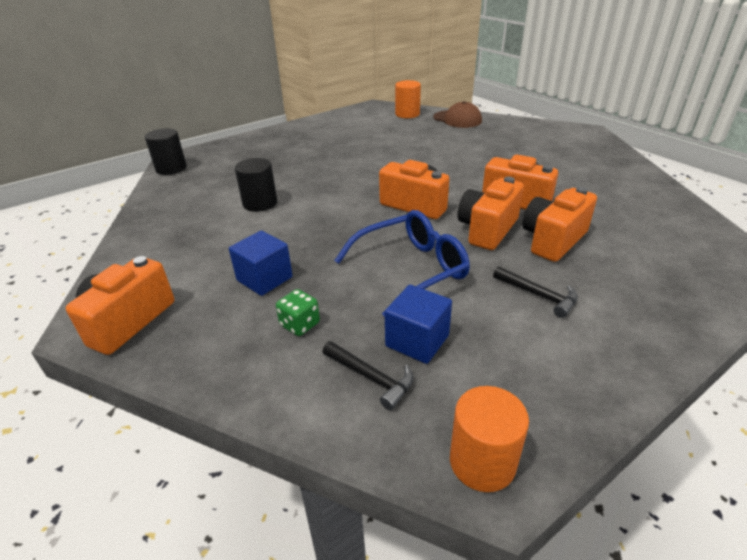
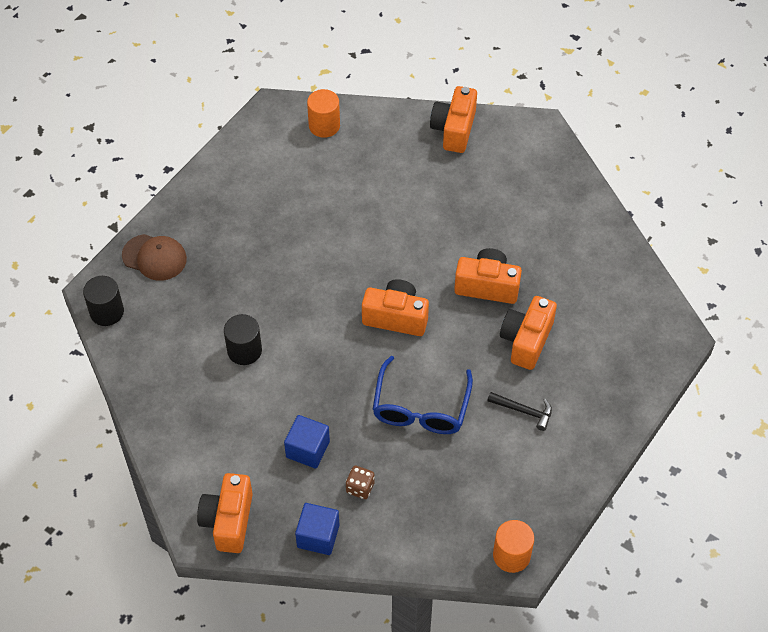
camera: 20 degrees left, 20 degrees up
(300, 324) = (360, 487): green dice -> brown dice
(371, 377) = (429, 518): black hammer -> none
(411, 269) = (421, 407): blue glasses -> blue glasses turned 150 degrees clockwise
(417, 341) = (449, 479): blue cube -> blue cube (318, 536)
(457, 119) = (389, 127): brown cap -> brown cap (154, 257)
(487, 230) = (469, 339): orange camera -> orange camera (454, 129)

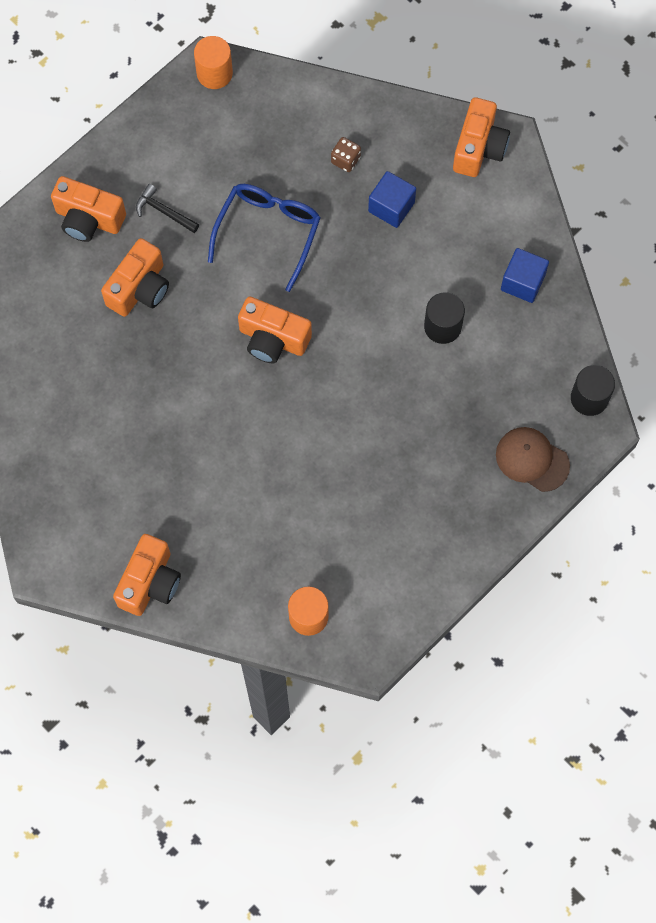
camera: 170 degrees left, 15 degrees up
(318, 536) = (394, 120): blue cube -> blue cube (522, 282)
(487, 286) = (164, 361): orange camera -> orange camera (88, 219)

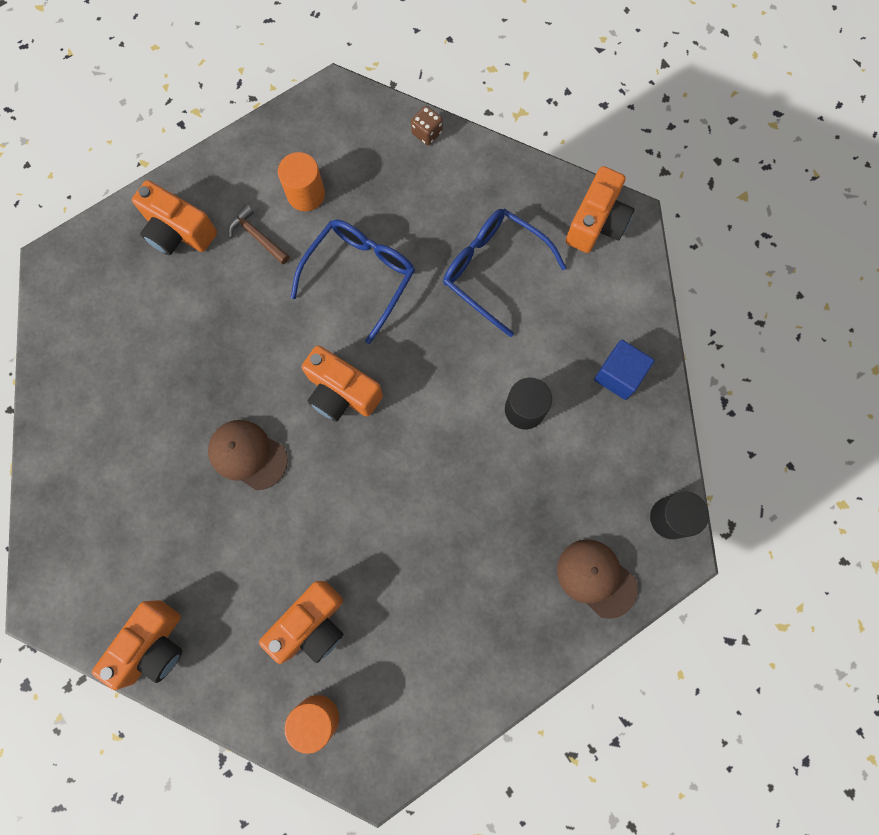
camera: 10 degrees right, 5 degrees up
(140, 289) = (214, 314): orange camera -> orange camera (311, 625)
(164, 211) = (257, 236): black hammer -> brown hammer
(198, 407) = (248, 455): none -> brown cap
(214, 73) = (339, 102): orange cylinder -> orange cylinder (306, 194)
(345, 160) = (455, 213): brown dice -> brown dice (427, 133)
(391, 207) = (493, 270): blue cube -> blue glasses

